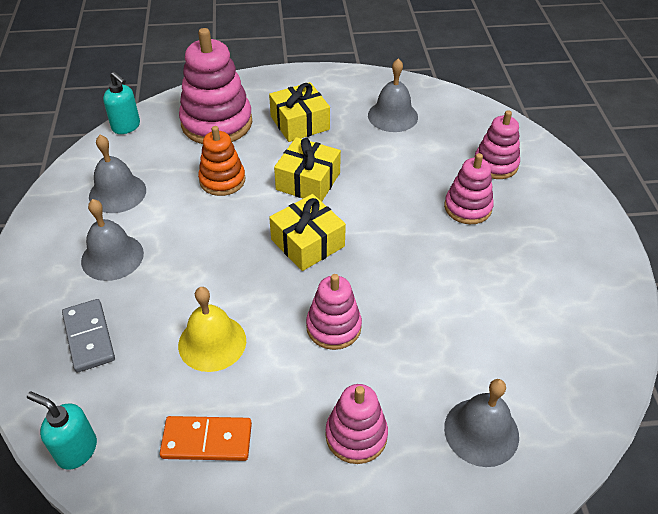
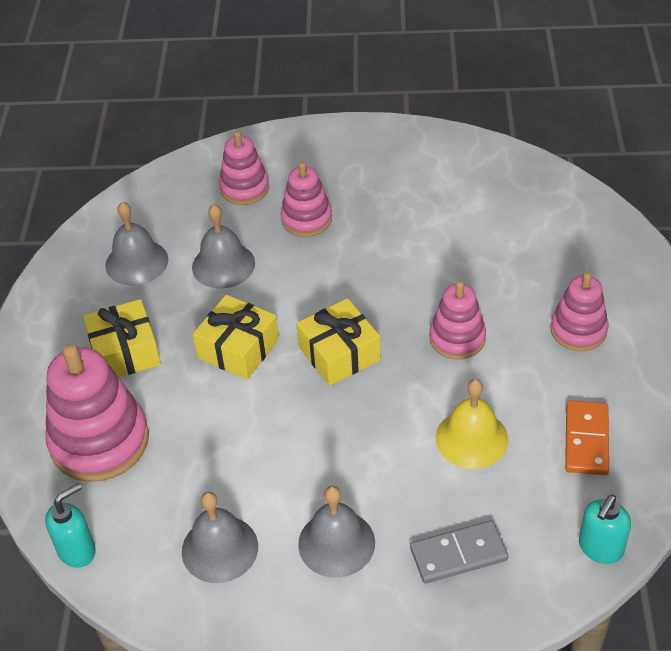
camera: 80 degrees left, 0 degrees up
(222, 180) = (218, 433): orange stacking toy -> none
(481, 431) = (573, 249): grey bell -> grey bell (223, 265)

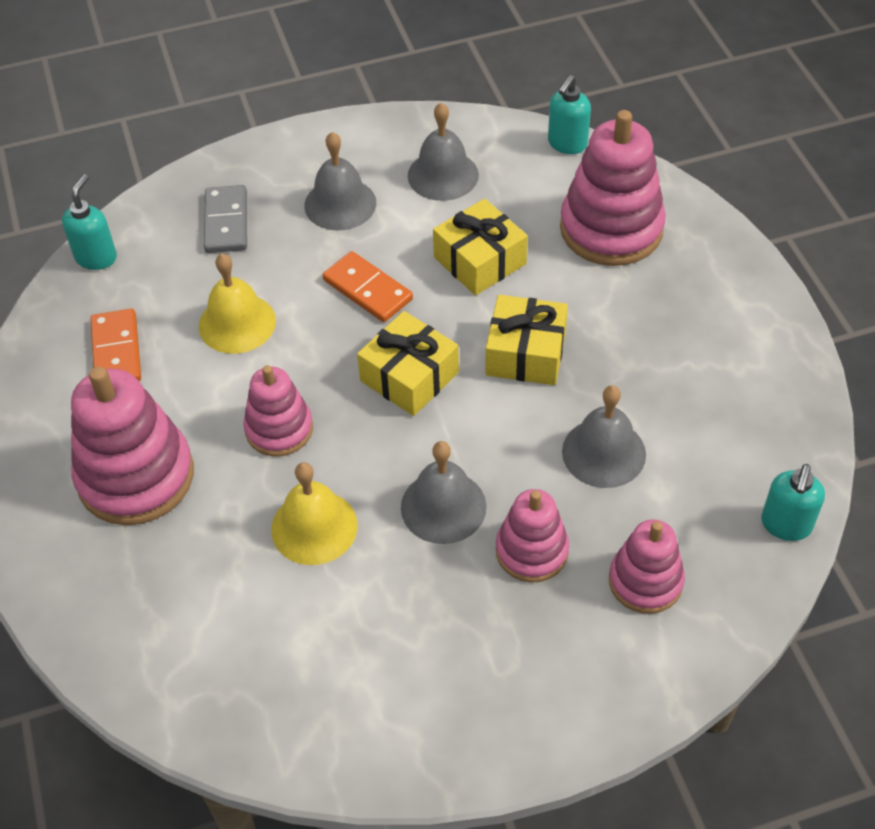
camera: 160 degrees right, 5 degrees up
(125, 352) = (648, 318): yellow gift -> yellow gift (480, 261)
(136, 197) = (786, 525): none -> turquoise soap dispenser
(136, 262) = (714, 428): grey bell -> grey bell (443, 506)
(344, 440) = (367, 290): none -> orange domino
(449, 266) = (314, 527): none -> yellow bell
(458, 554) = (226, 222): grey domino -> grey domino turned 60 degrees counterclockwise
(578, 330) = (136, 476): pink stacking toy -> pink stacking toy, size x1.68

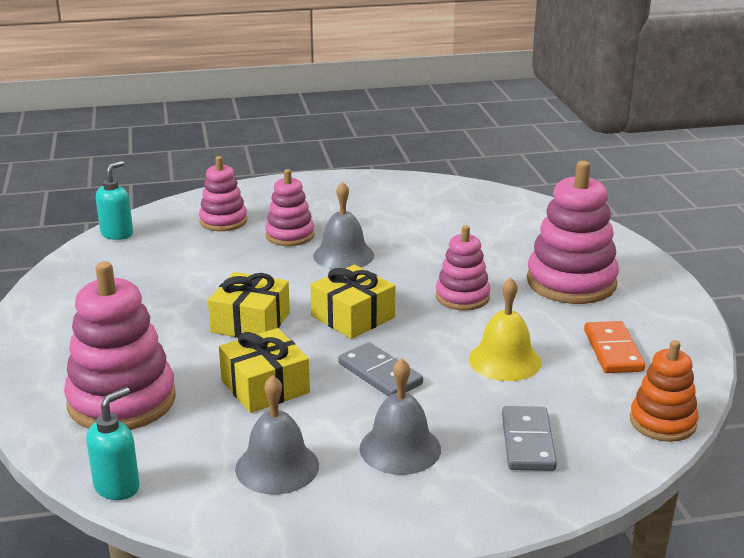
camera: 175 degrees left, 25 degrees down
(96, 257) = (662, 422): turquoise soap dispenser -> orange stacking toy
(314, 527) = (435, 253): yellow bell -> none
(367, 290) = (380, 374): orange domino -> grey domino
(603, 452) = (218, 270): grey bell -> none

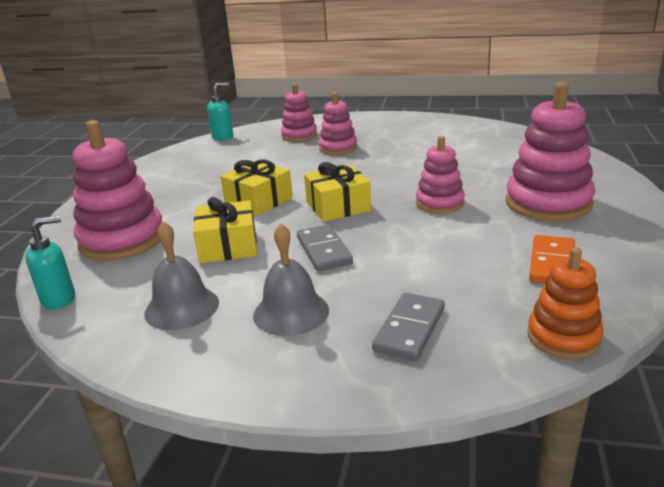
camera: 25 degrees right, 0 degrees up
(343, 255) = (366, 164): grey bell -> none
(504, 360) = (440, 256): yellow bell -> none

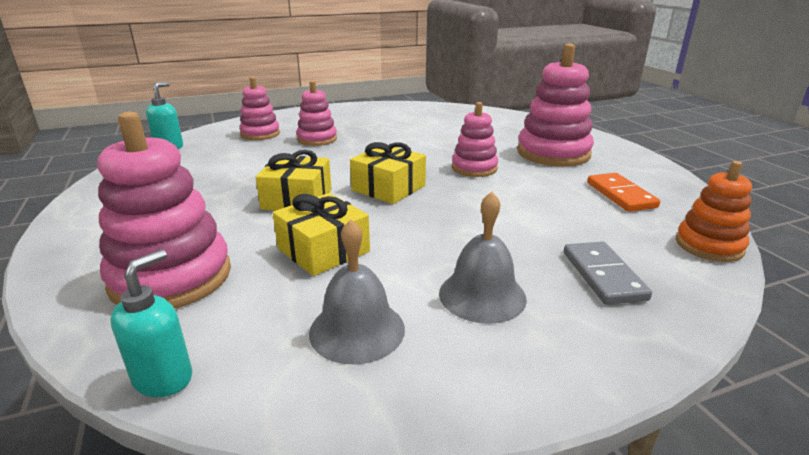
camera: 35 degrees left, 0 degrees up
(324, 250) = (431, 229): grey domino -> none

